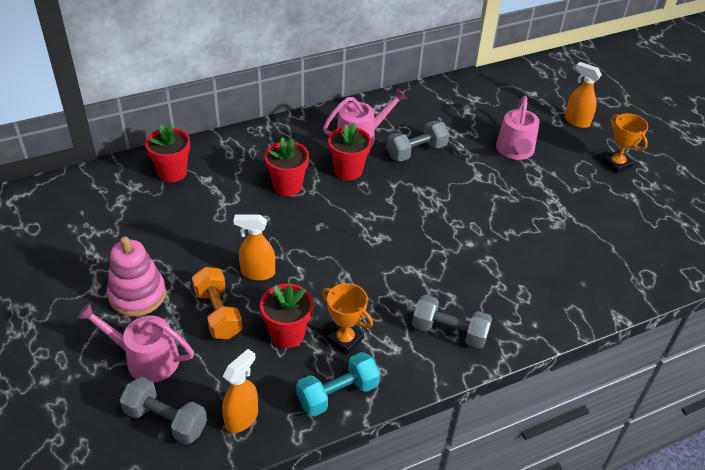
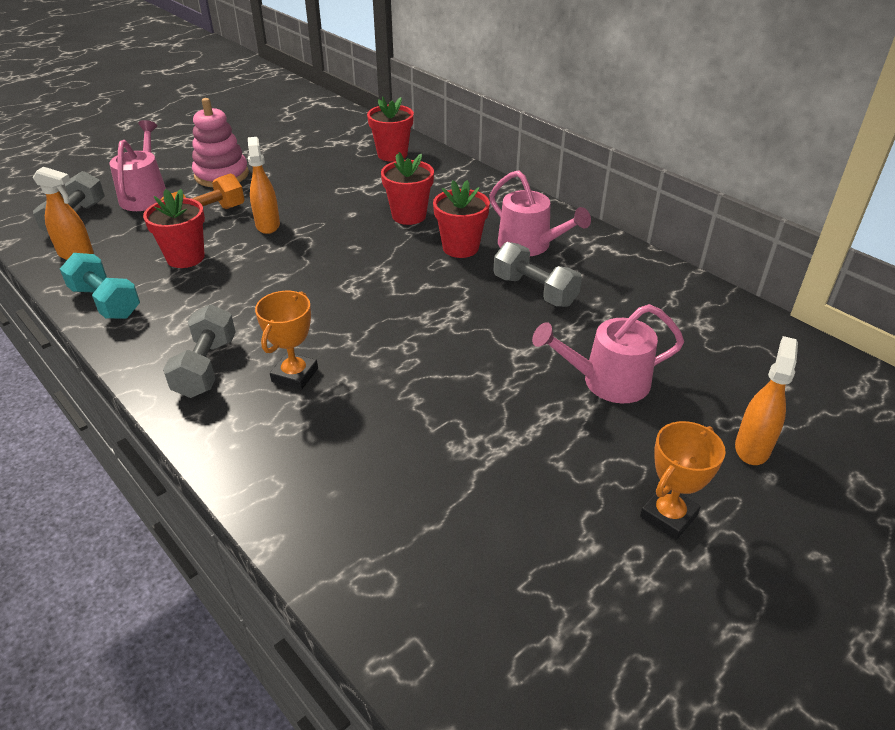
camera: 75 degrees right, 5 degrees down
(345, 340) = (182, 293): orange trophy -> orange trophy (295, 375)

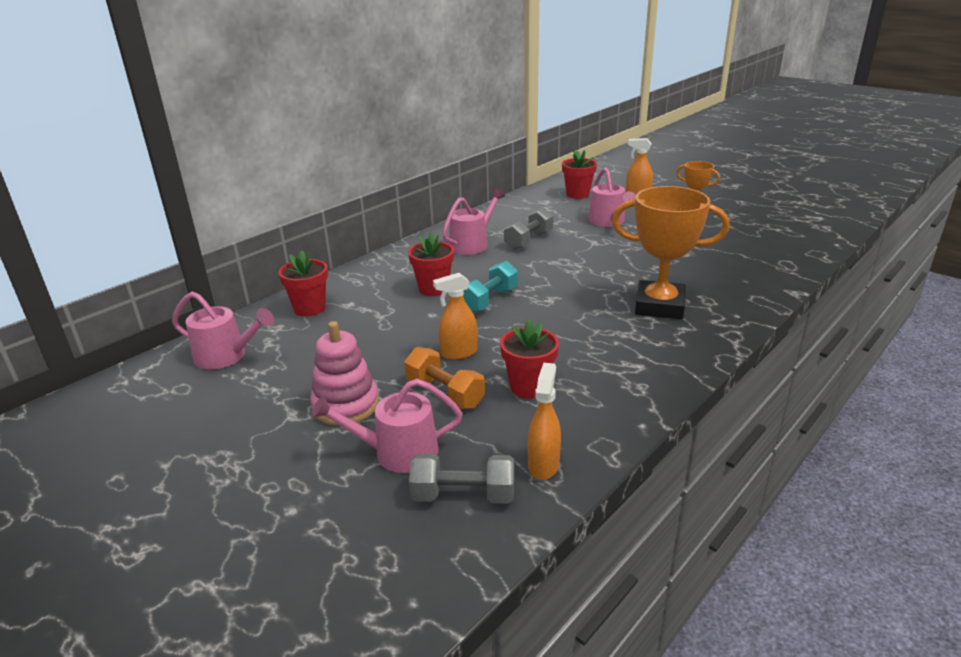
camera: 95 degrees left, 10 degrees down
(106, 302) = (619, 414): turquoise dumbbell -> turquoise dumbbell (489, 300)
(206, 367) = (673, 341): grey dumbbell -> none
(295, 375) = (659, 306): orange trophy -> orange trophy, size x1.86
(325, 128) = (226, 356): none -> pink watering can
(460, 248) = (480, 266): red flower pot -> red flower pot (577, 194)

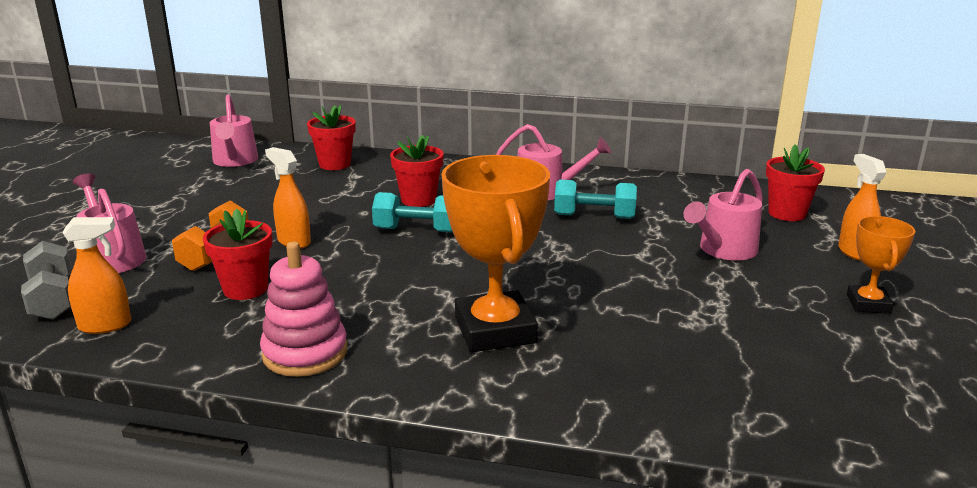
camera: 60 degrees right, 5 degrees down
(346, 405) = (179, 220): pink stacking toy -> pink stacking toy (305, 353)
(529, 241) = (594, 216): grey dumbbell -> turquoise dumbbell

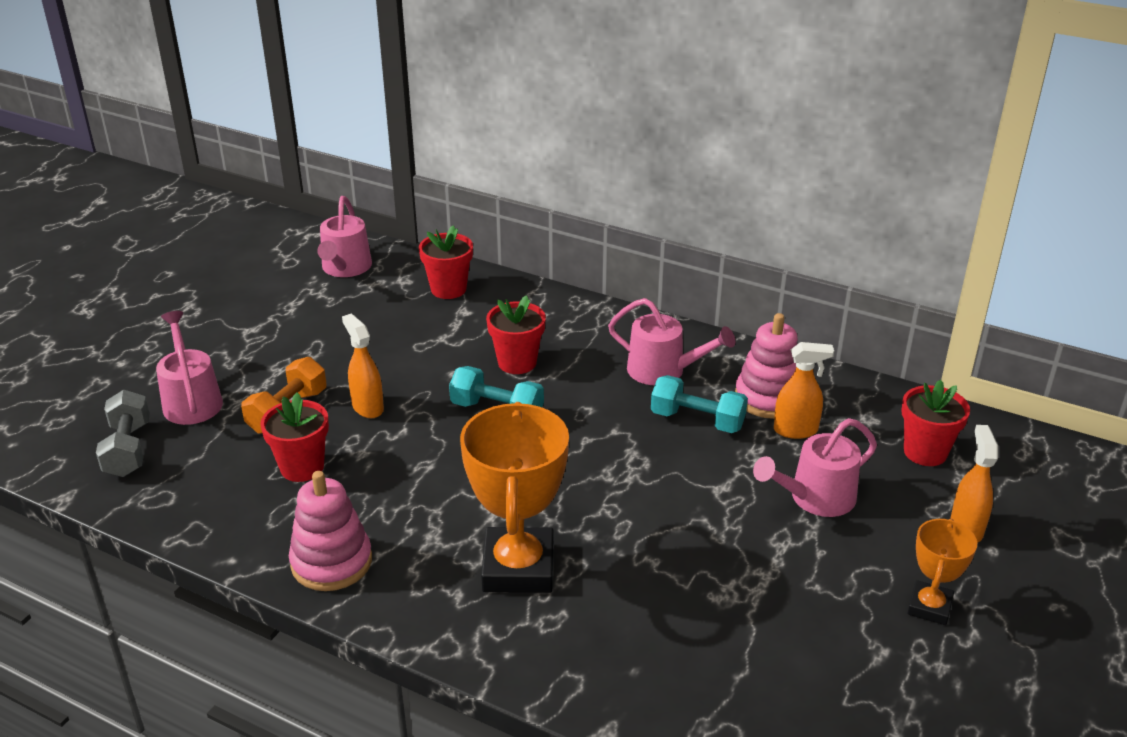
camera: 15 degrees right, 10 degrees up
(106, 325) = (167, 493): orange spray bottle -> orange spray bottle (796, 430)
(642, 197) = (769, 398): none -> pink stacking toy

